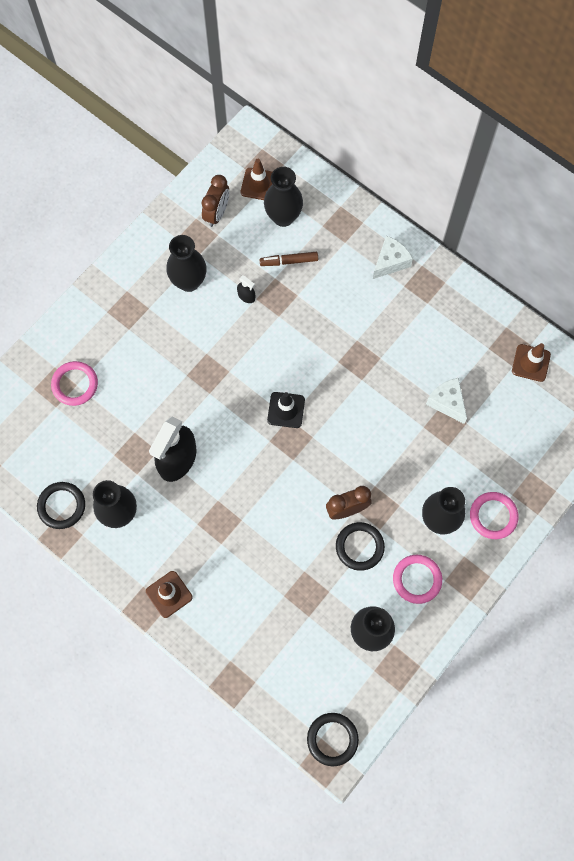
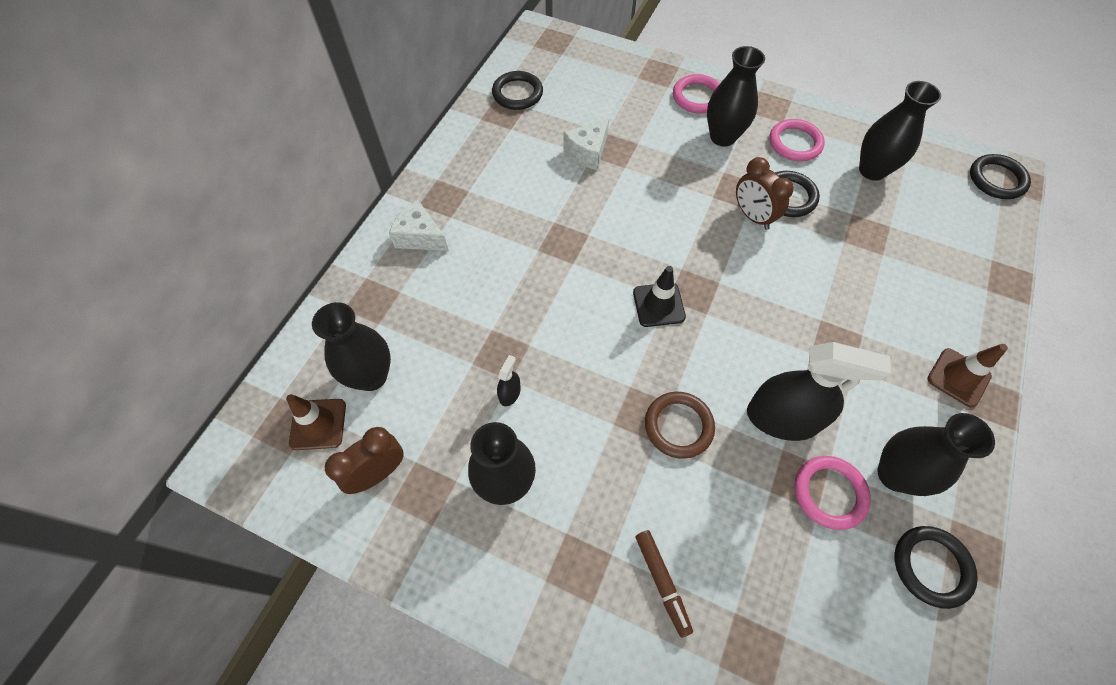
camera: 105 degrees left, 10 degrees down
(75, 384) = (735, 615): pink ring -> pink ring (829, 493)
(192, 392) = (678, 426): none -> brown ring
(217, 214) = (378, 473): brown clock -> brown clock turned 45 degrees counterclockwise
(289, 261) = (442, 352): brown marker -> brown marker (662, 582)
(531, 363) = (517, 93): brown traffic cone -> black ring

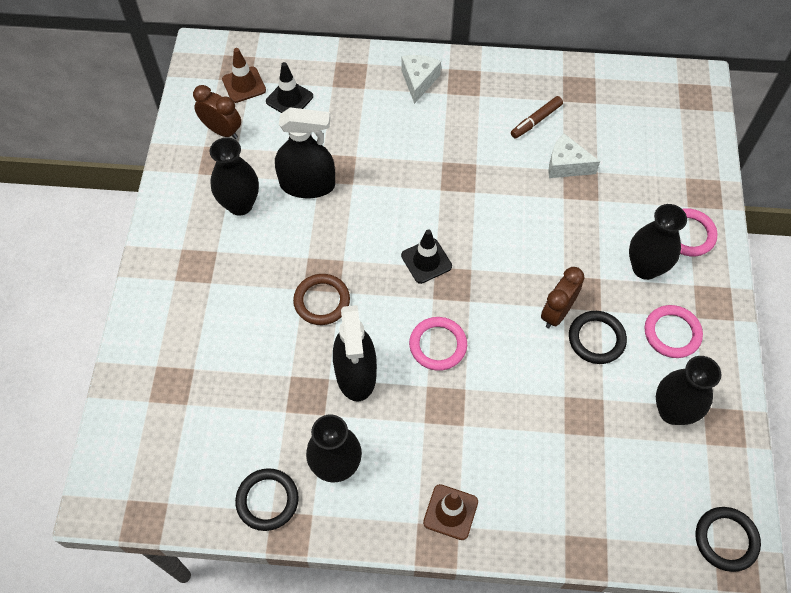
camera: 70 degrees right, 0 degrees up
(371, 376) = (289, 99): black vase -> black traffic cone
(509, 393) = (307, 184): black spray bottle -> black spray bottle, size x2.41
(517, 93) = (608, 91): black ring -> none
(662, 582) = (200, 318): brown marker -> brown marker (536, 121)
(829, 493) = (303, 418): pink ring -> pink ring (438, 345)

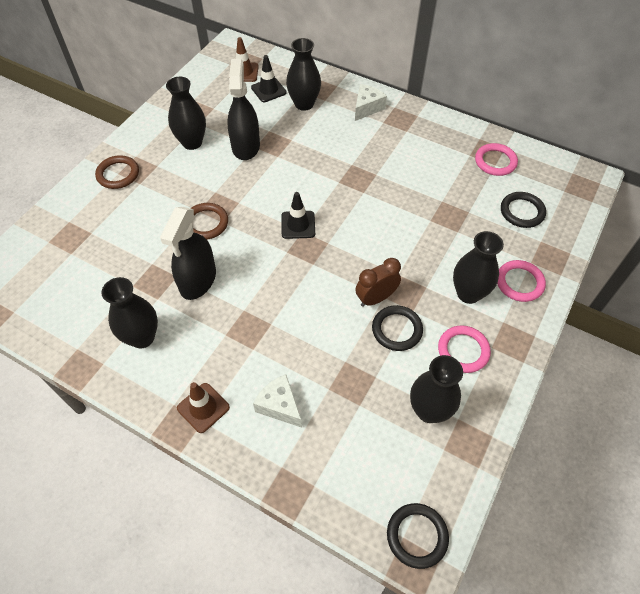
camera: 25 degrees right, 5 degrees down
(176, 281) = (118, 174): none -> brown ring
(222, 131) = (211, 95): brown clock -> none
(267, 500) = (79, 340): black ring -> black ring (522, 212)
(307, 184) = (245, 146): black spray bottle -> black spray bottle turned 120 degrees counterclockwise
(343, 102) = (304, 104): none -> black vase
(438, 345) = (270, 285): pink ring -> pink ring (495, 162)
(536, 121) = (440, 161): brown marker -> none
(566, 165) = (446, 198): white cheese -> white cheese (279, 405)

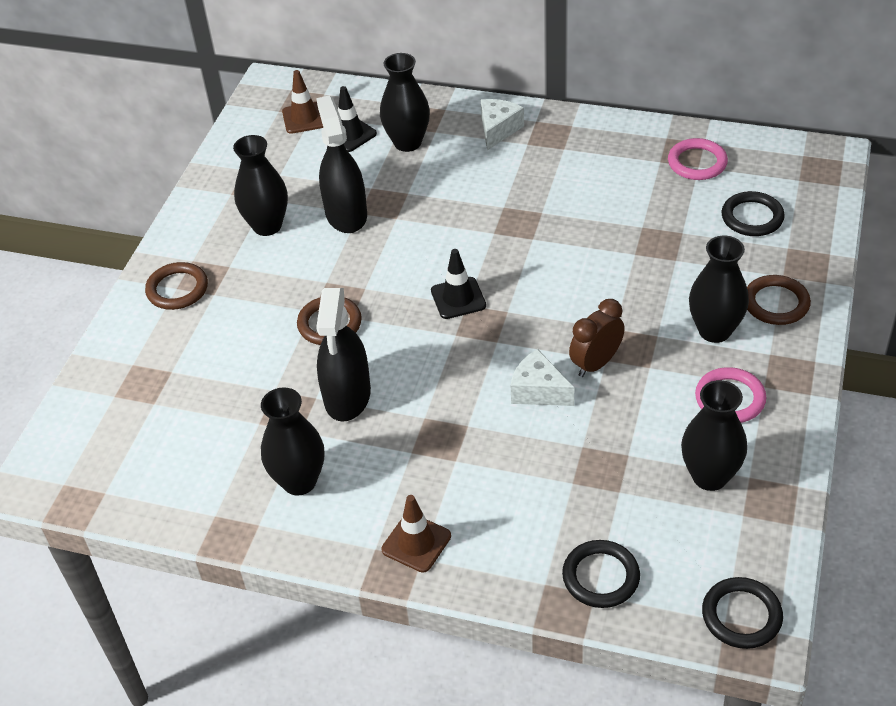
camera: 10 degrees left, 10 degrees down
(279, 405) = (516, 516): white cheese -> white cheese (538, 391)
(397, 329) = (636, 394): black ring -> black ring (600, 577)
(519, 282) = (776, 303): pink ring -> brown ring

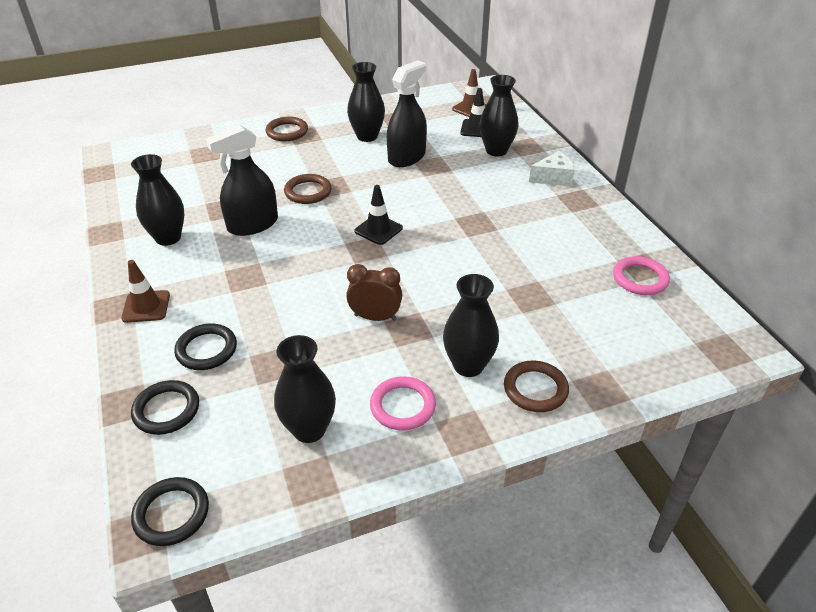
camera: 50 degrees right, 5 degrees down
(538, 391) = (324, 301): white cheese -> none
(752, 217) = (617, 334): black ring -> black ring (206, 350)

